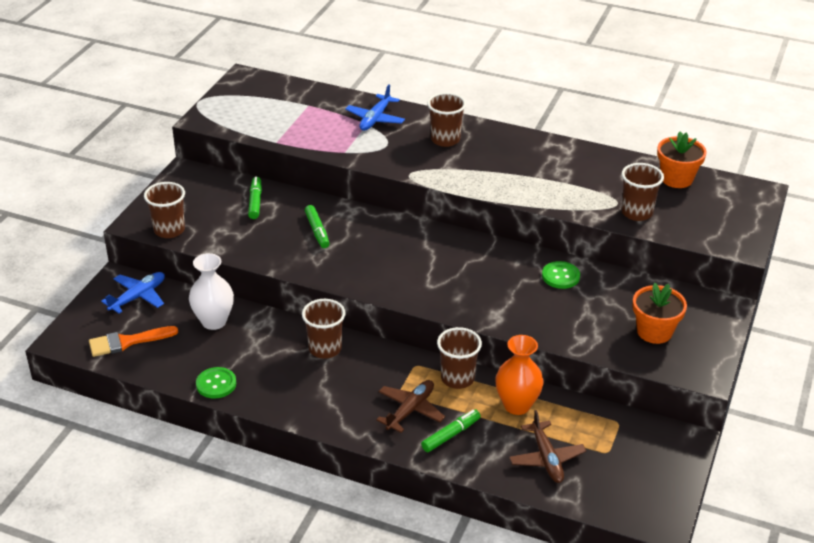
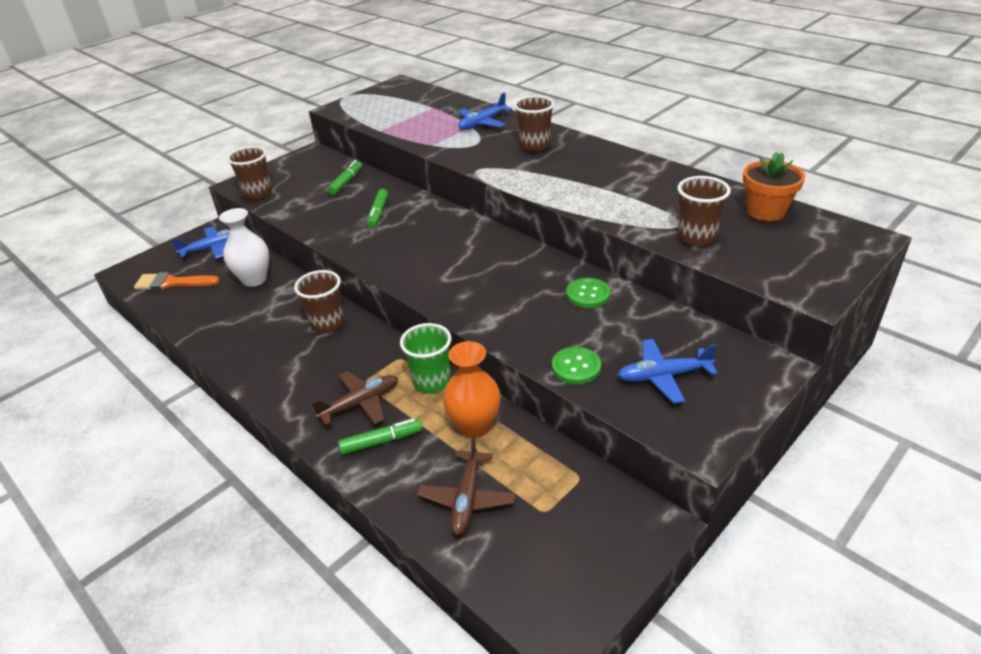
camera: 25 degrees right, 0 degrees up
(216, 384) = (208, 335): green button -> green button (576, 367)
(457, 378) = (431, 381): brown cup -> green cup
(654, 331) = (663, 376): orange flower pot -> blue plane

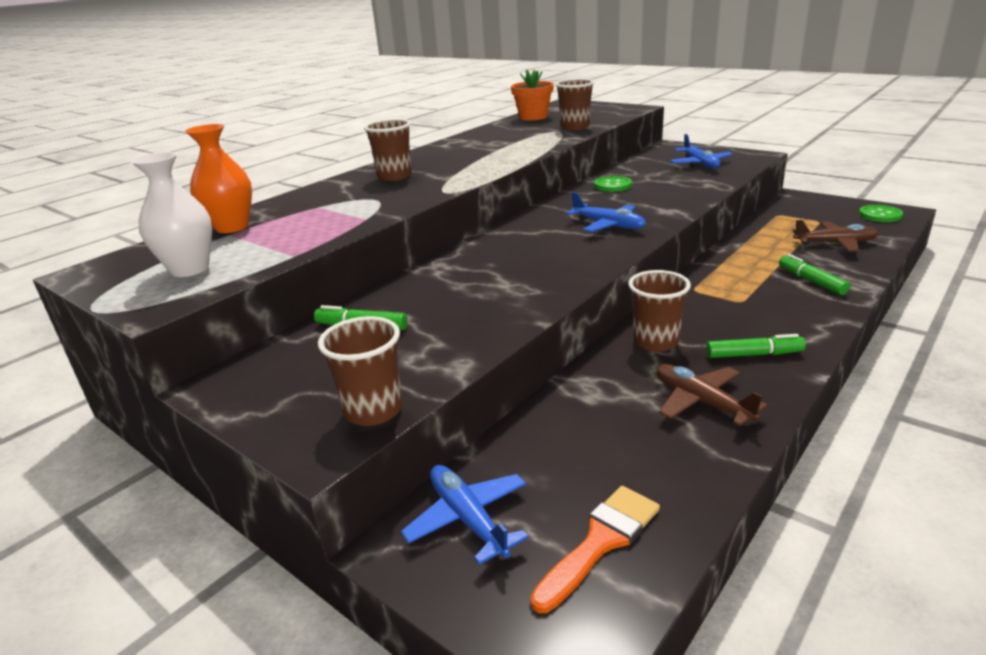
camera: 95 degrees left, 10 degrees down
(172, 283) = (600, 542): orange brush -> orange brush turned 135 degrees counterclockwise
(254, 279) = (571, 430): white vase -> white vase (189, 269)
(360, 403) = (772, 298): brown plane -> brown plane (701, 402)
(378, 213) = (466, 287): green marker -> green marker (754, 354)
(431, 381) = (717, 271): green cup -> none
(474, 426) = (759, 249): orange vase -> orange vase (232, 227)
(482, 123) = (313, 202): blue plane -> blue plane (608, 225)
(576, 367) = (708, 182): green button -> green button (880, 215)

